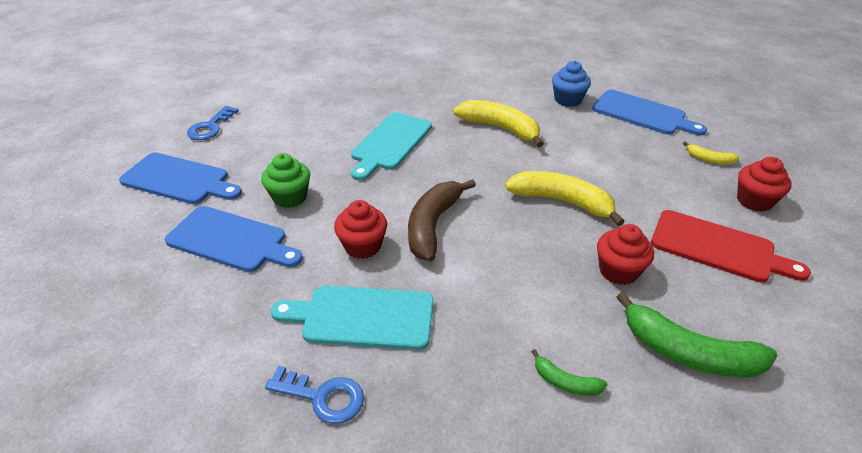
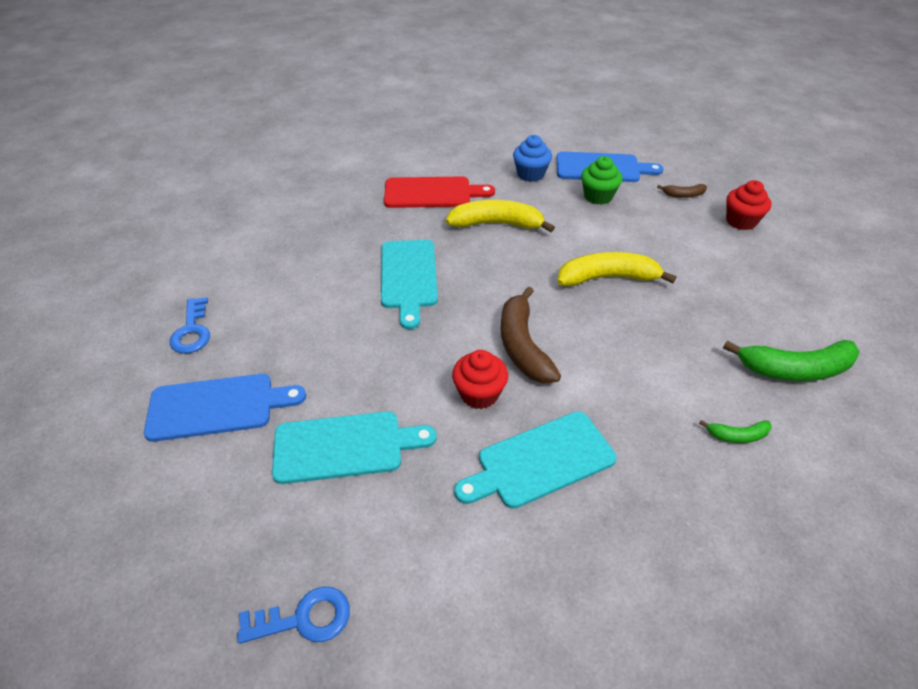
camera: 30 degrees left, 5 degrees up
(231, 240) = (345, 446): blue cutting board -> turquoise cutting board
(290, 197) = (362, 375): green cupcake -> green cupcake (598, 196)
(323, 397) = (574, 549): blue key -> blue key (304, 618)
(618, 271) = (698, 323): red cupcake -> none
(709, 159) = (683, 195): yellow banana -> brown banana
(718, 247) = (748, 272): red cutting board -> red cutting board (432, 193)

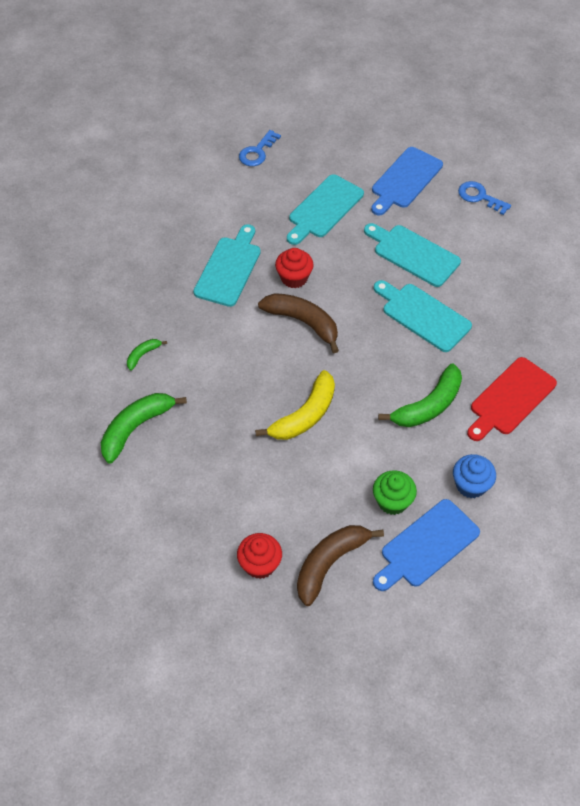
camera: 135 degrees right, 10 degrees up
(336, 328) = (413, 254): none -> turquoise cutting board
(496, 224) = (428, 405): yellow banana -> green banana
(683, 195) = (330, 563): brown banana -> brown banana, size x2.03

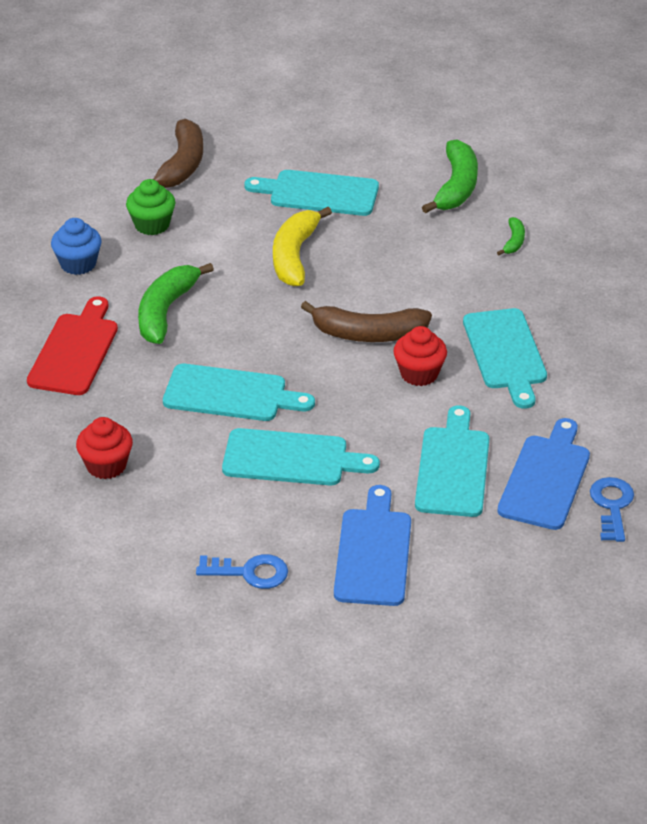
camera: 150 degrees right, 15 degrees down
(242, 473) = (319, 193): none -> turquoise cutting board
(260, 564) = (246, 143): red cupcake -> red cupcake (106, 465)
(426, 546) = (96, 207): blue cutting board -> blue cutting board (545, 478)

